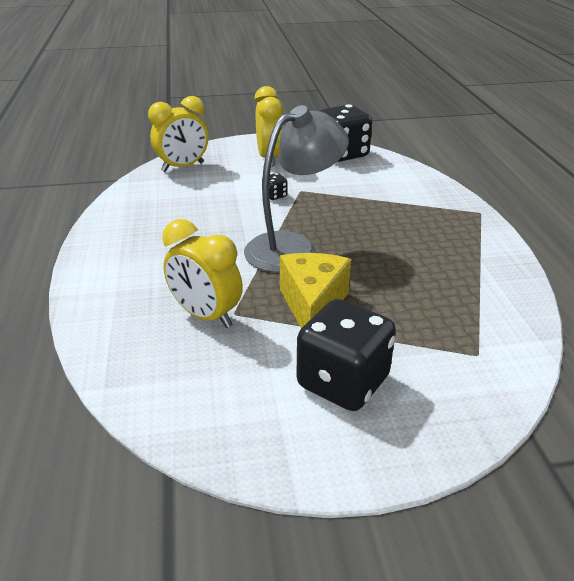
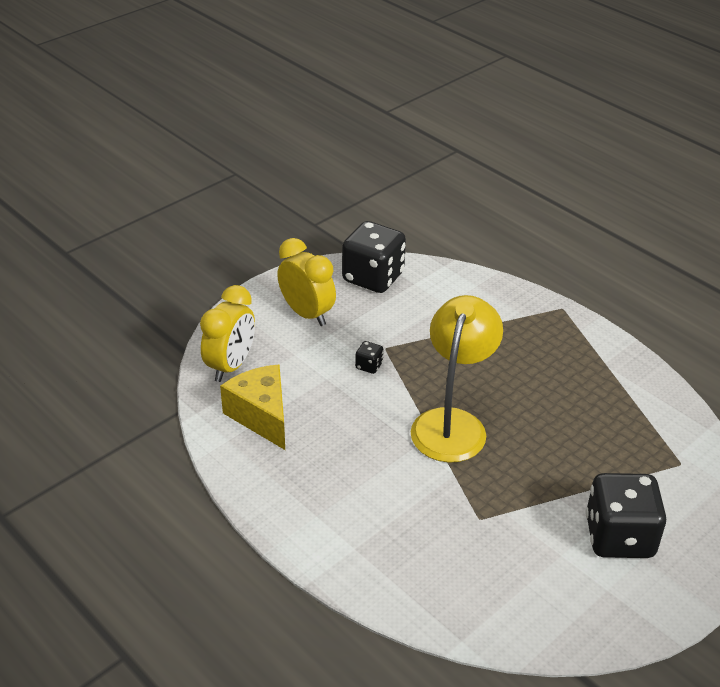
camera: 35 degrees left, 5 degrees up
(206, 315) = (461, 533): yellow clock -> none
(293, 247) = (452, 423): grey lamp -> yellow lamp
(312, 305) = (530, 478): yellow cheese -> yellow cheese (261, 416)

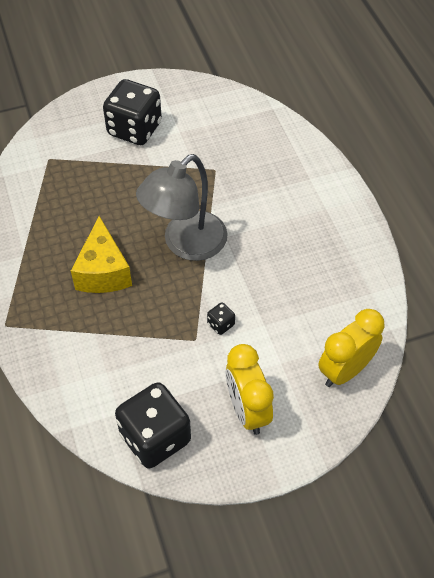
camera: 155 degrees left, 15 degrees up
(261, 416) = (336, 306): yellow cheese -> yellow cheese (103, 272)
(452, 423) = (186, 244): yellow lamp -> grey lamp

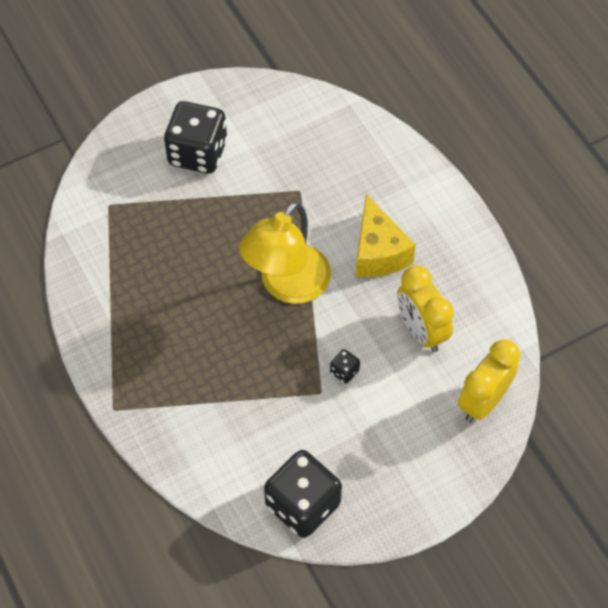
camera: 10 degrees left, 5 degrees up
(103, 272) = (204, 331): yellow cheese -> yellow cheese (378, 252)
(186, 244) = (287, 286): grey lamp -> yellow lamp
(247, 410) = (391, 460): yellow clock -> yellow clock (421, 330)

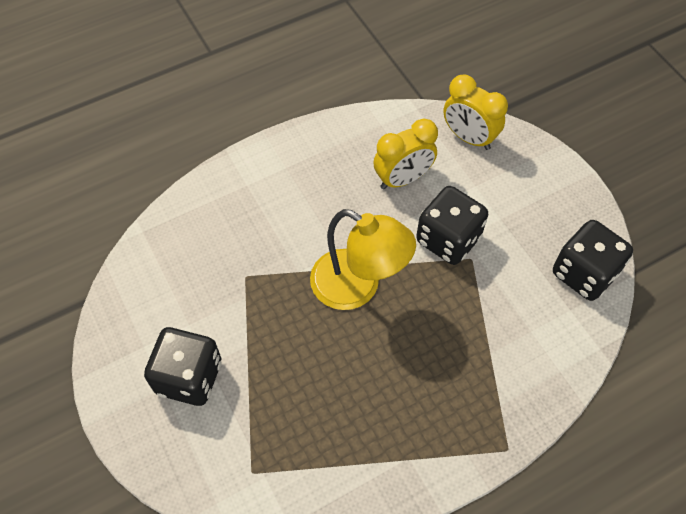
camera: 90 degrees left, 0 degrees up
(344, 371) = (448, 239): black dice -> black dice, size x2.41
(378, 252) = (320, 210): yellow cheese -> none

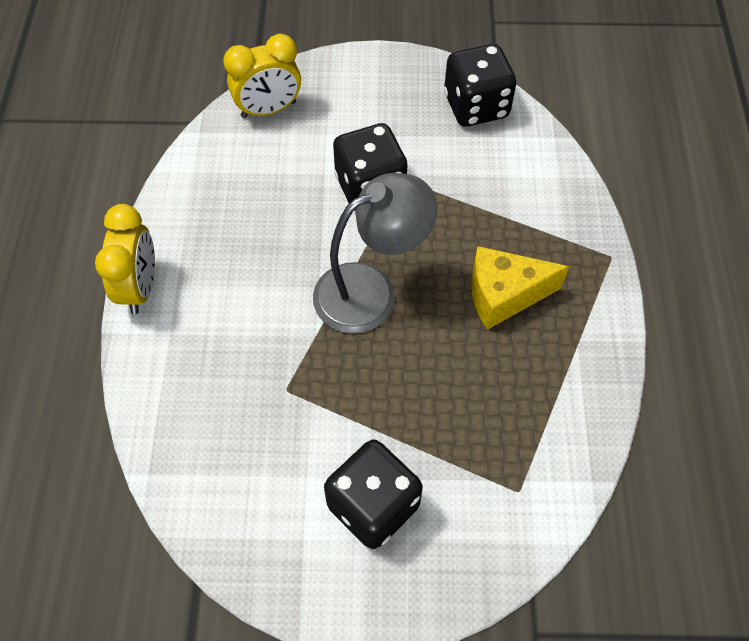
camera: 60 degrees left, 0 degrees up
(357, 287) = (371, 290): yellow lamp -> grey lamp
(402, 179) = (273, 187): yellow clock -> yellow clock (140, 287)
(414, 382) = (504, 295): none -> yellow cheese

